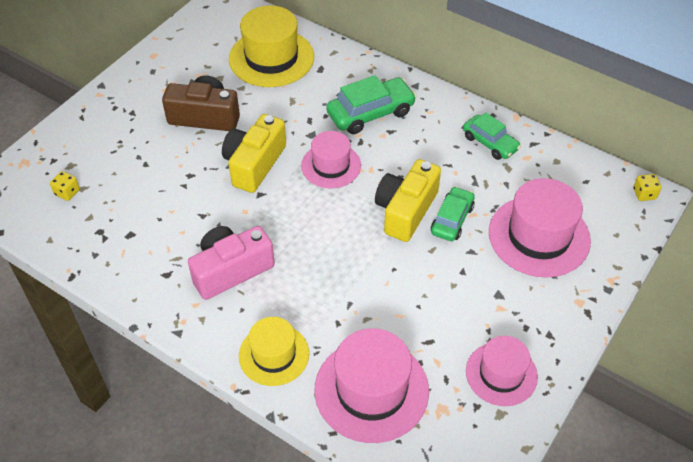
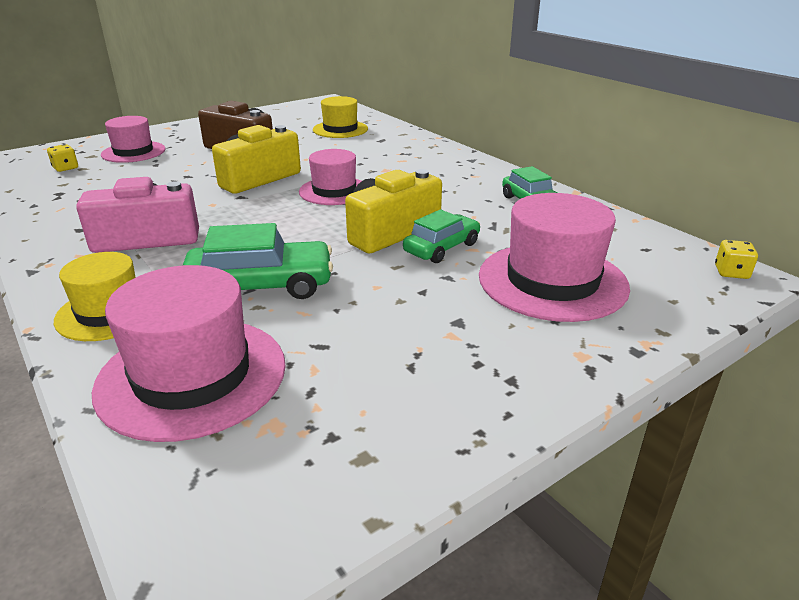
camera: 20 degrees right, 20 degrees down
(271, 58) = (340, 129): yellow hat -> yellow hat, size x0.63
(370, 113) = (408, 168): green car -> green car (260, 286)
(501, 374) = (401, 406): pink hat -> pink hat (133, 152)

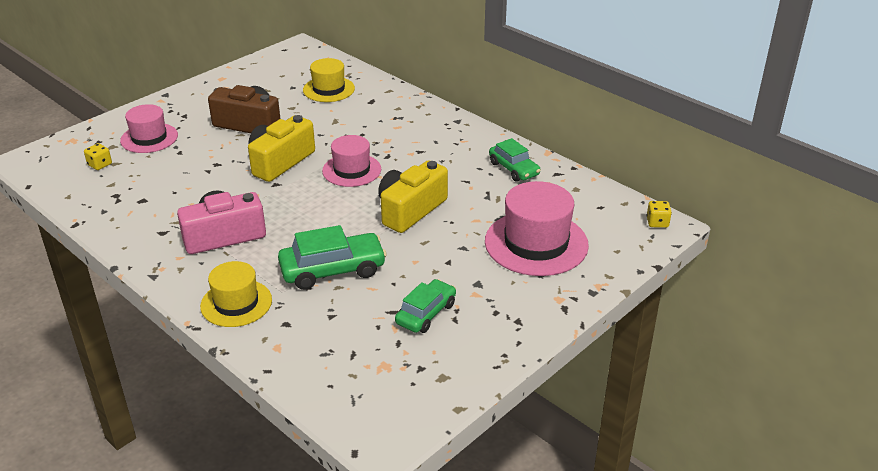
camera: 10 degrees left, 5 degrees up
(192, 376) = (320, 342): pink hat -> none
(442, 248) = (453, 221): green car -> green car (426, 313)

